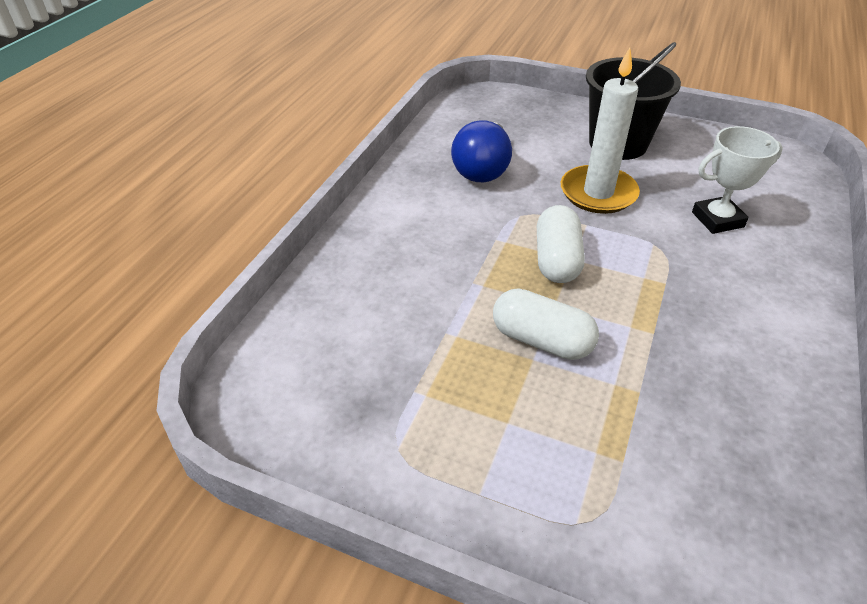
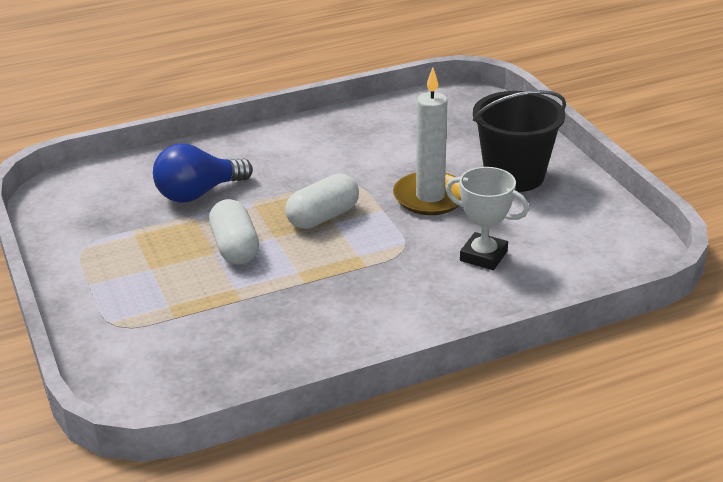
camera: 45 degrees right, 10 degrees down
(483, 169) = (379, 144): blue light bulb -> blue light bulb (198, 193)

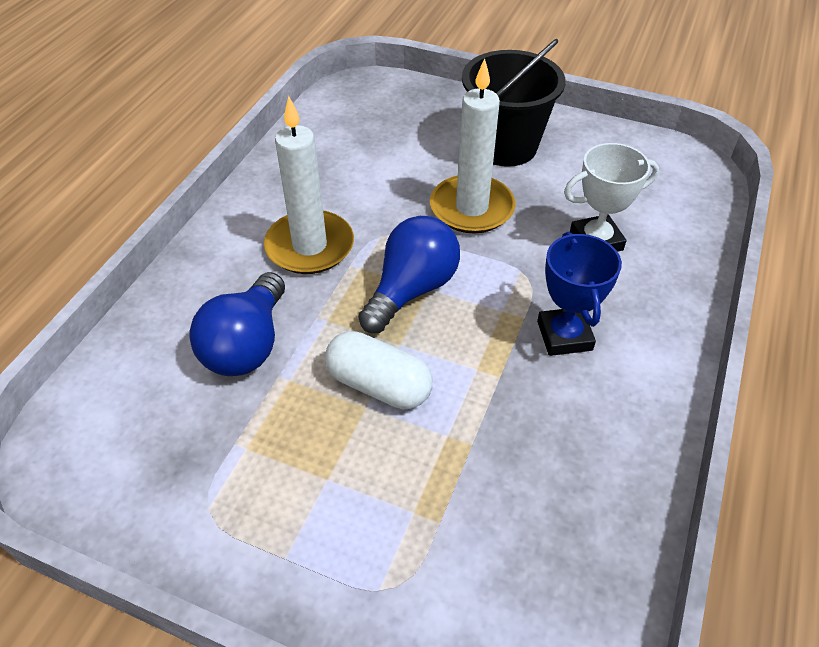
camera: 45 degrees left, 15 degrees up
(300, 166) = (310, 246): none -> white candle
(323, 217) = (411, 290): white capsule -> blue light bulb
(375, 287) = (564, 336): none -> blue trophy

